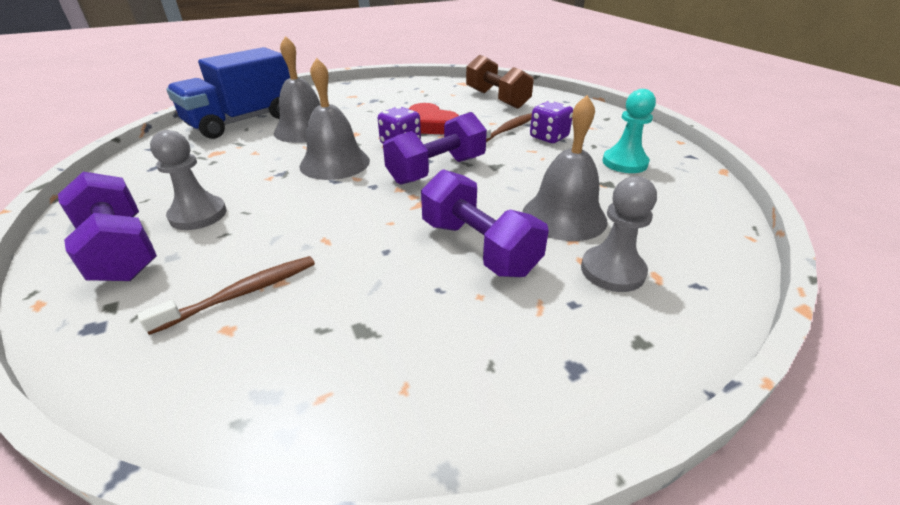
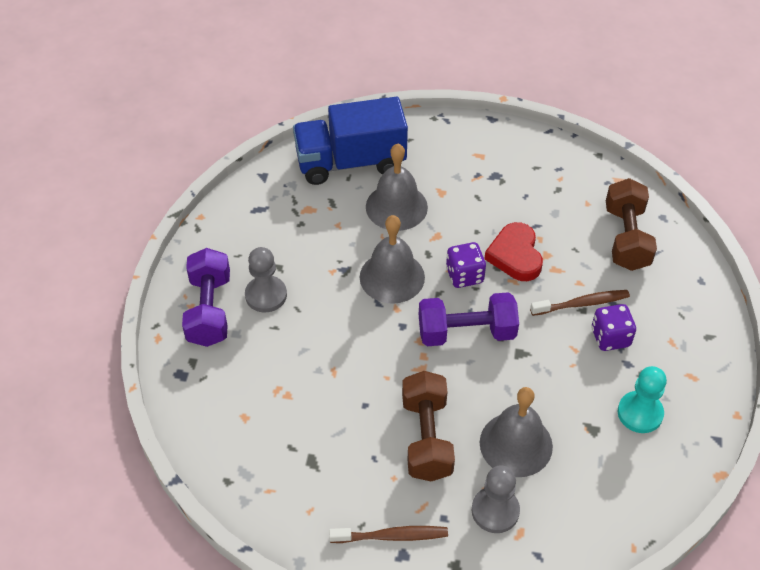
camera: 35 degrees right, 15 degrees up
(242, 293) = (262, 393): brown toothbrush -> brown toothbrush (391, 536)
(478, 247) = (426, 438): purple dumbbell -> brown dumbbell

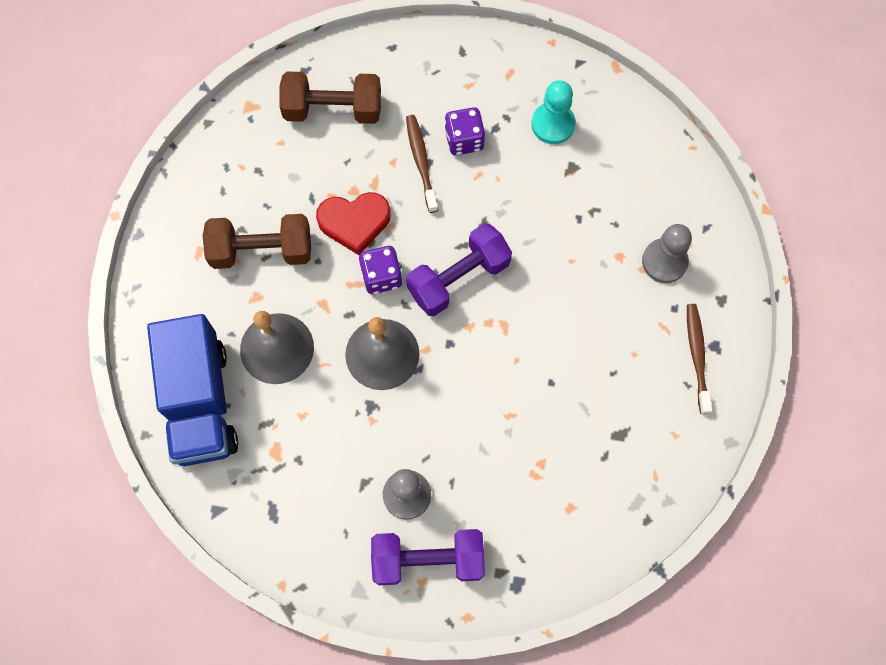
camera: 90 degrees left, 20 degrees up
(426, 438) = (588, 321): brown dumbbell -> brown dumbbell (261, 250)
(466, 332) = (458, 278): purple dumbbell -> purple dumbbell turned 60 degrees clockwise
(516, 444) = (592, 238): grey bell -> none

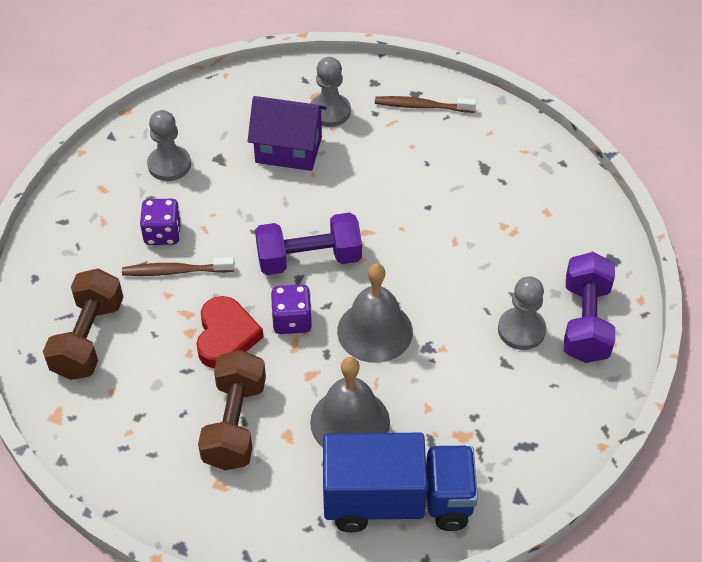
camera: 80 degrees left, 20 degrees down
(458, 278) = (309, 259): purple dumbbell -> purple dumbbell turned 75 degrees counterclockwise
(553, 124) = (169, 165): turquoise pawn -> grey pawn
(599, 231) = (288, 150): none -> purple house

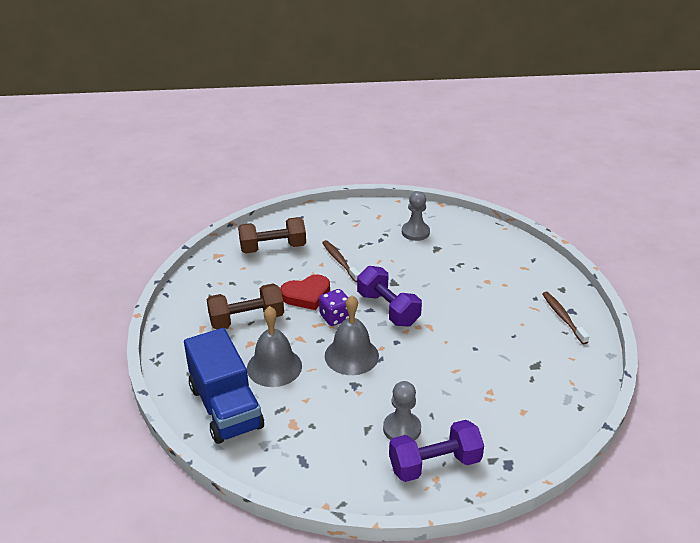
camera: 65 degrees right, 15 degrees down
(163, 234) = (363, 247): purple dice -> none
(288, 150) = (468, 272): purple house -> none
(330, 112) = (516, 278): grey pawn -> none

